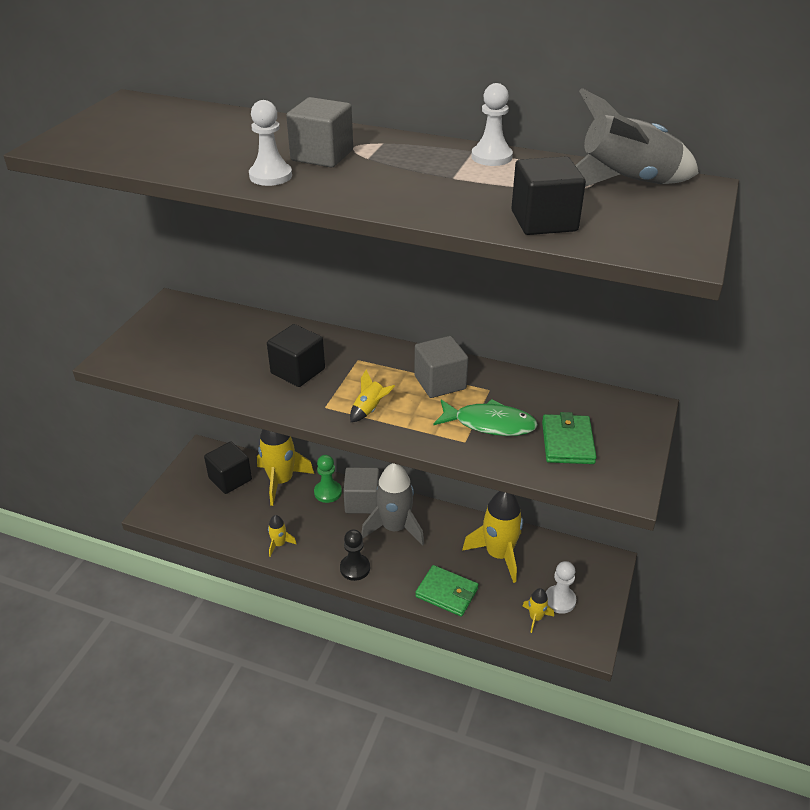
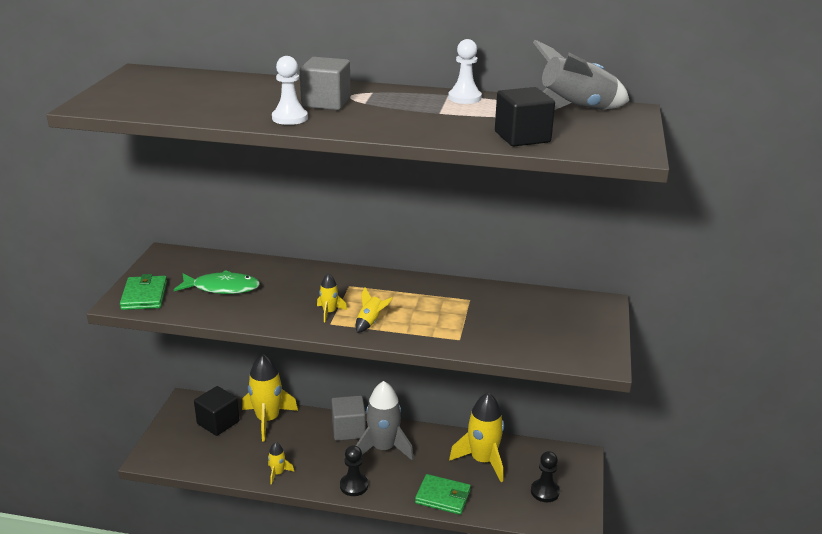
camera: 10 degrees left, 10 degrees down
(298, 371) = (298, 298): black cube -> none
(328, 492) = (314, 425): green pawn -> none
(440, 382) = (426, 297): grey cube -> none
(490, 424) = (477, 324): green fish -> green fish (222, 288)
(535, 618) = (527, 508): yellow rocket -> yellow rocket (329, 312)
(559, 600) = (545, 492): white pawn -> black pawn
(567, 442) = (545, 332): green wallet -> green wallet (144, 296)

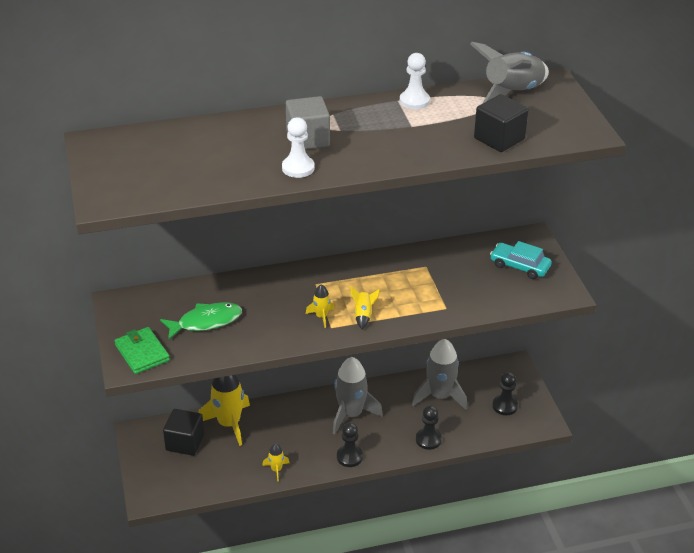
camera: 25 degrees left, 10 degrees up
(348, 430) = (309, 408): grey cube -> none
(443, 497) = (428, 439): green wallet -> black pawn
(483, 460) = (440, 396): yellow rocket -> grey rocket
(569, 324) = (520, 266): none -> turquoise car

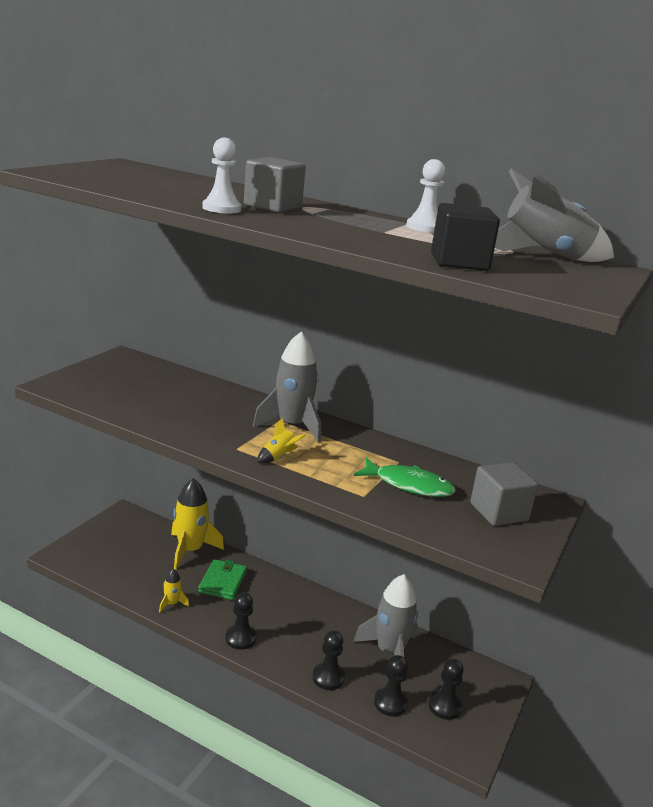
camera: 40 degrees right, 15 degrees down
(142, 353) = (77, 384): green wallet -> green wallet (222, 582)
(185, 442) = (142, 540): black cube -> none
(206, 322) = (154, 394): green fish -> green fish (409, 485)
(321, 316) = (242, 439): yellow rocket -> none
(351, 414) = (290, 609): grey rocket -> grey rocket (291, 426)
(477, 427) = (390, 703): none -> black pawn
(520, 266) = (498, 512): turquoise car -> grey cube

